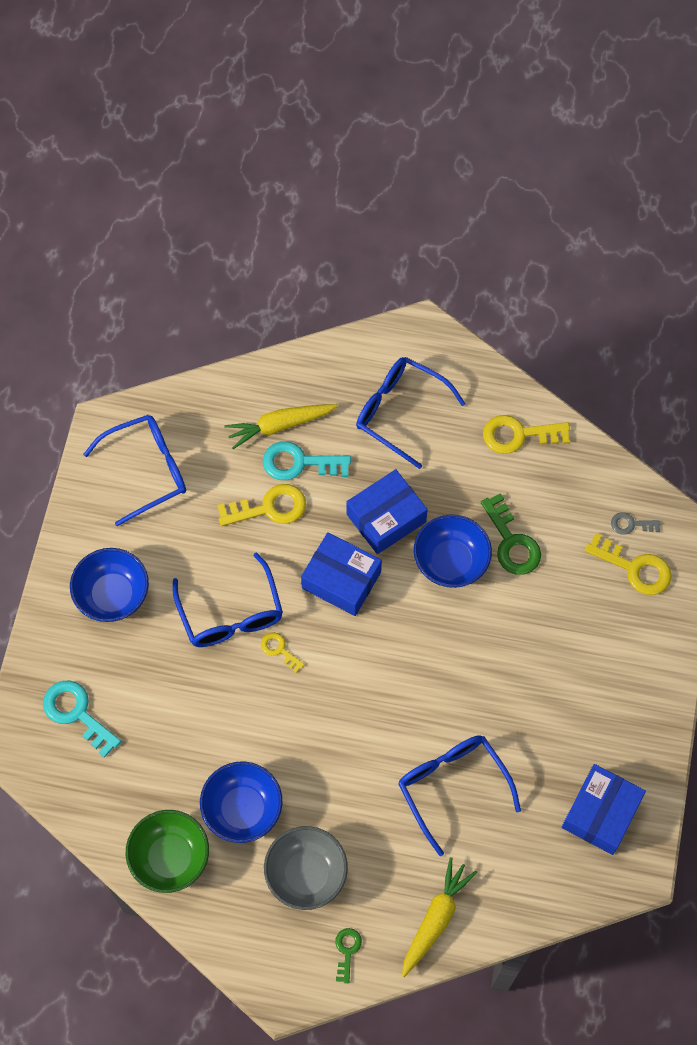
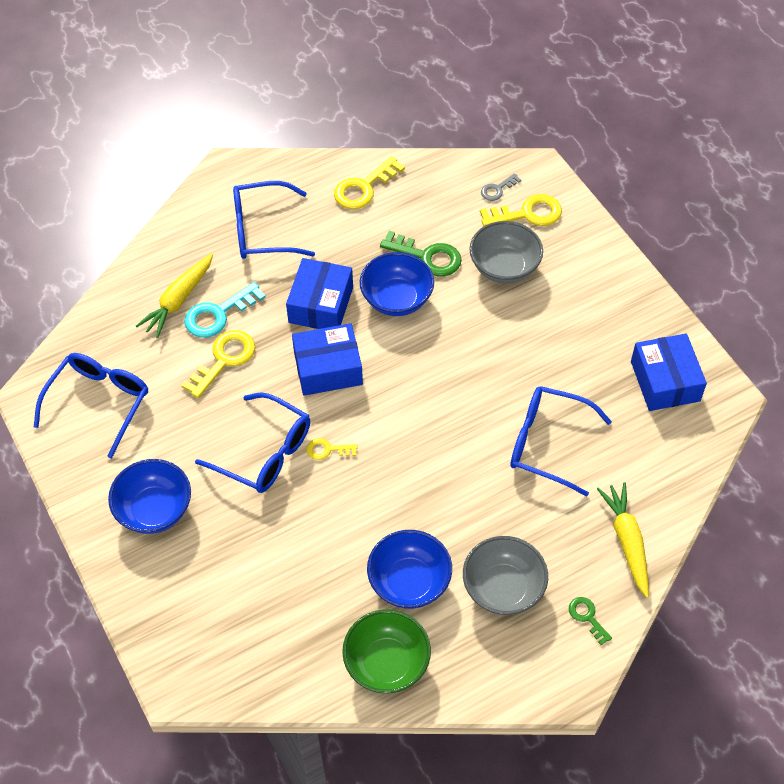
camera: 40 degrees left, 10 degrees down
(77, 713) = (207, 618): turquoise key -> none
(566, 603) = (504, 268): none -> grey bowl

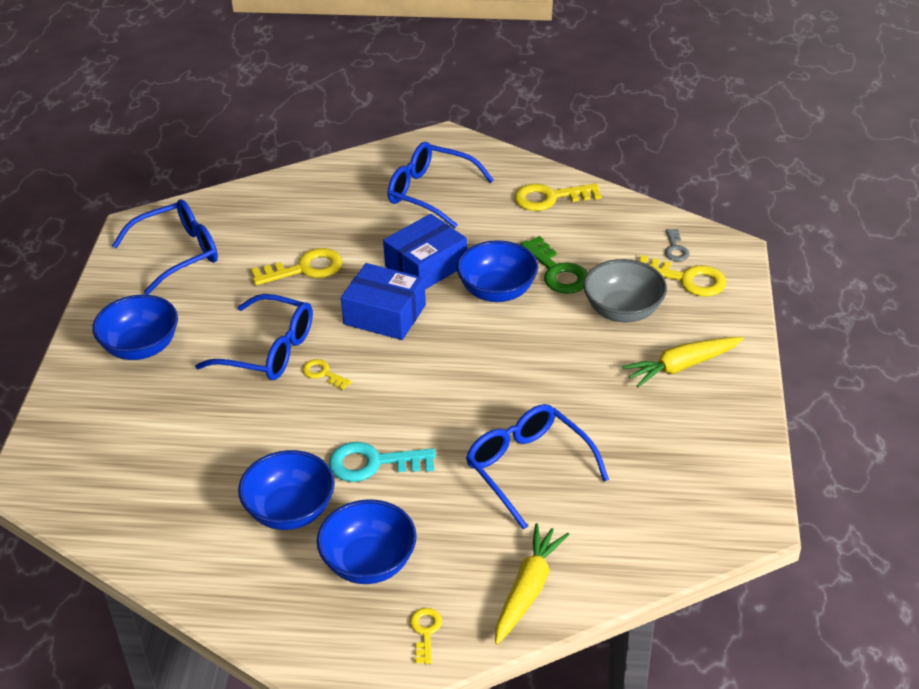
camera: 35 degrees right, 15 degrees down
(178, 300) = (311, 211): yellow carrot -> yellow carrot (681, 366)
(218, 314) = (333, 235): turquoise key -> turquoise key (373, 463)
(265, 453) = (269, 350): blue glasses -> blue glasses turned 45 degrees counterclockwise
(387, 663) = (206, 563): green bowl -> none
(497, 189) = (675, 249): grey key -> grey key turned 90 degrees counterclockwise
(503, 588) = (369, 563): grey bowl -> blue bowl
(587, 617) = (425, 632): green key -> yellow key
(665, 381) = (699, 475): blue box -> none

